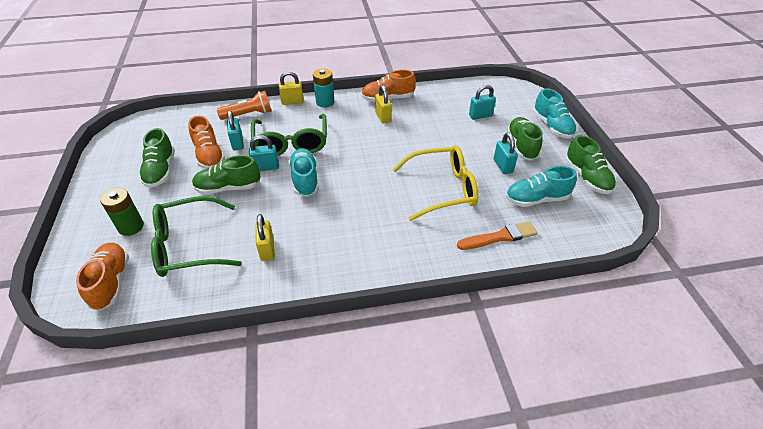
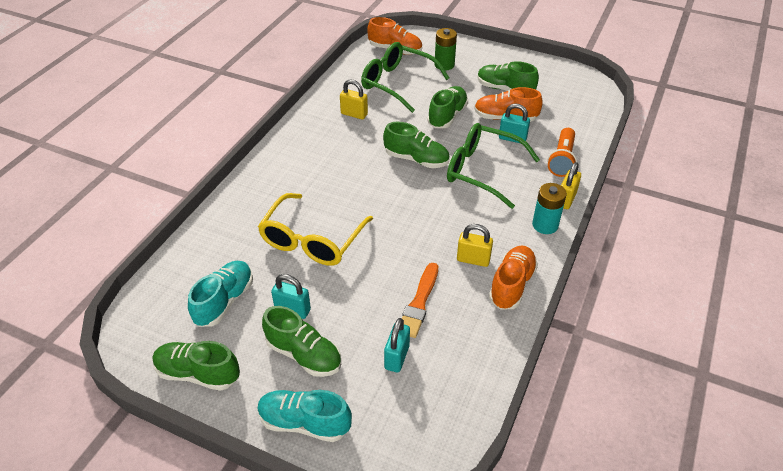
camera: 125 degrees right, 0 degrees up
(188, 245) = (397, 83): green glasses -> green glasses turned 75 degrees counterclockwise
(266, 167) = (457, 143): turquoise padlock -> none
(305, 179) = (416, 159): turquoise shoe -> green shoe
(499, 237) = (220, 241): orange brush -> orange brush (419, 303)

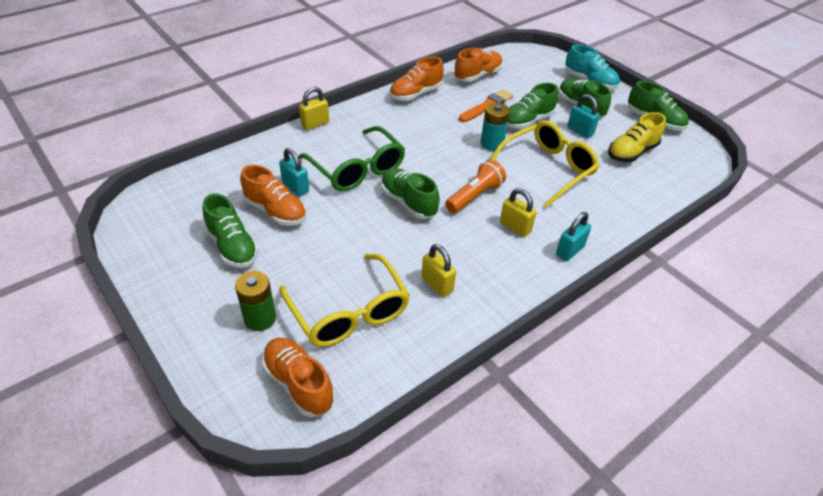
camera: 155 degrees left, 0 degrees up
(224, 301) = (631, 152): turquoise shoe -> yellow shoe
(397, 83) = (349, 312): green glasses -> yellow glasses
(397, 357) = (520, 88): turquoise padlock -> turquoise padlock (569, 251)
(447, 116) = (333, 238): green shoe -> green shoe (527, 121)
(465, 357) = (477, 76): none -> orange shoe
(473, 259) = (428, 114): yellow padlock -> yellow padlock (515, 227)
(545, 225) = (352, 115): turquoise battery -> turquoise battery (492, 144)
(562, 160) = (277, 152): orange flashlight -> orange flashlight (474, 196)

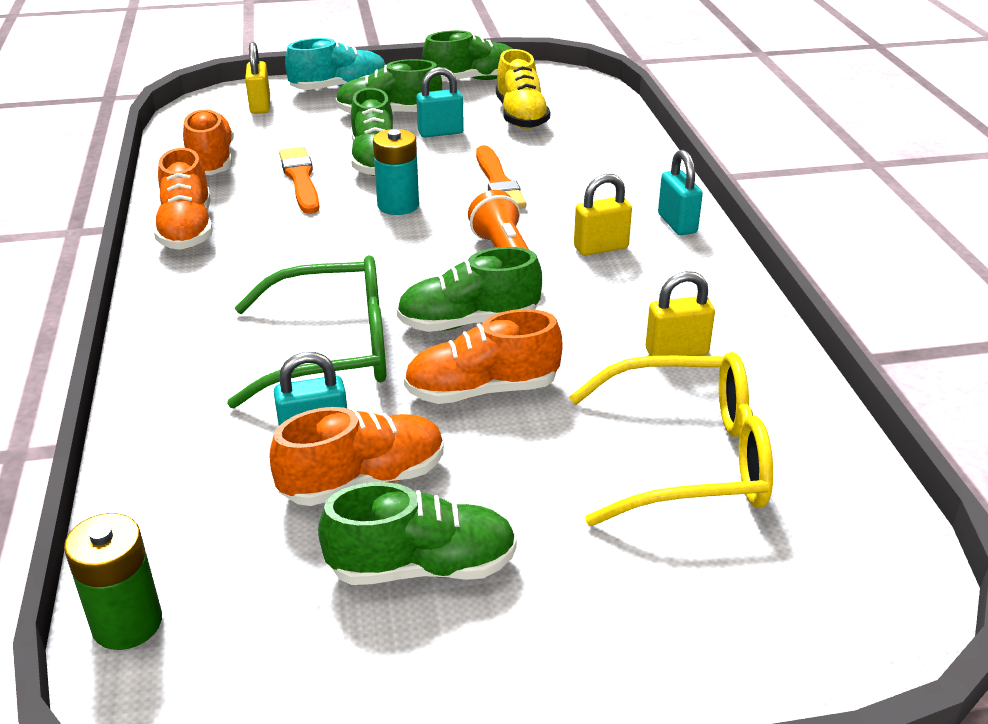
camera: 60 degrees left, 10 degrees down
(260, 318) = (648, 573): green battery -> green battery (127, 623)
(299, 384) = (825, 560): orange shoe -> orange shoe (482, 390)
(315, 124) = (144, 362): yellow padlock -> yellow padlock (260, 106)
(547, 168) = (498, 182): yellow glasses -> orange brush

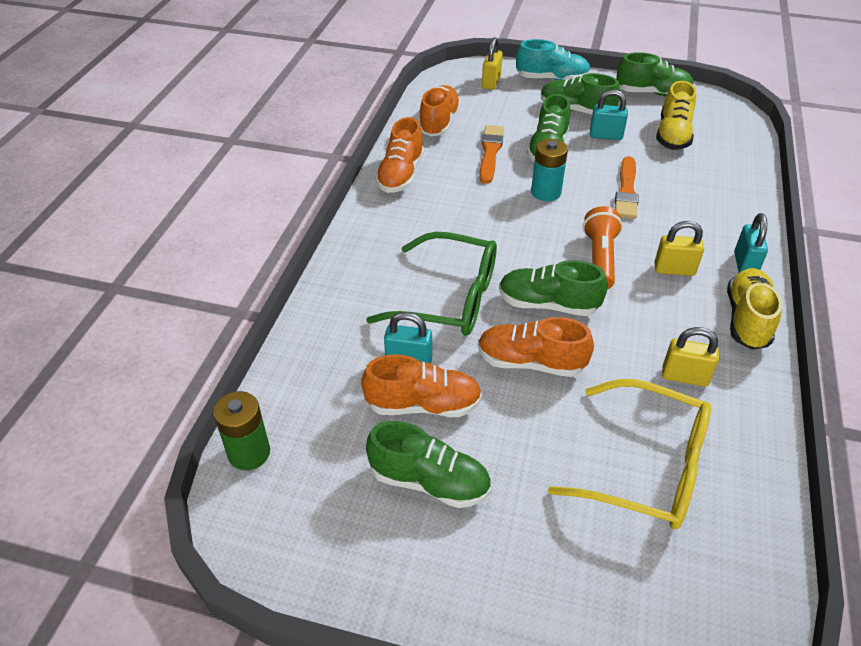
camera: 25 degrees right, 10 degrees up
(711, 276) = (747, 319): none -> yellow shoe

